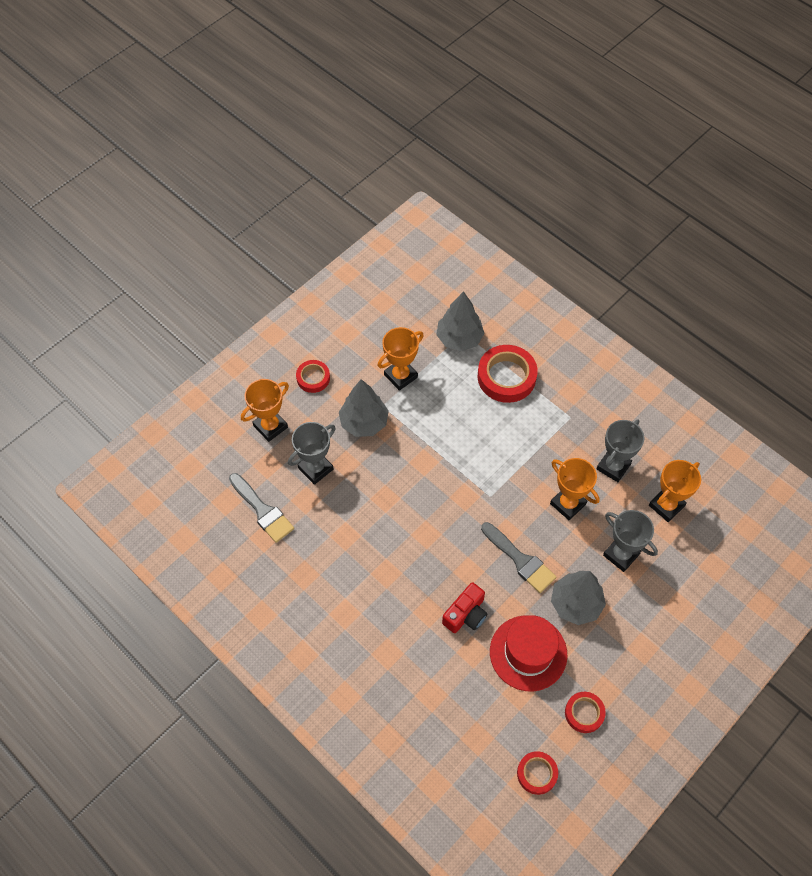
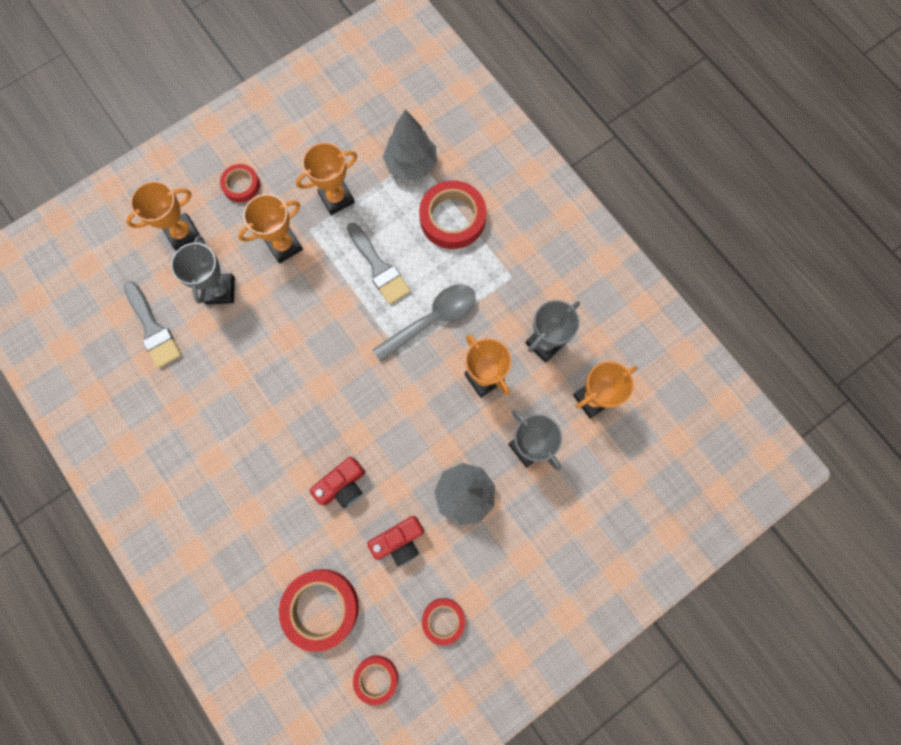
camera: 10 degrees right, 15 degrees up
(315, 468) = (220, 290): grey trophy -> grey trophy turned 60 degrees counterclockwise
(364, 422) = (284, 246): grey tree -> orange trophy
(472, 722) = (321, 608): none -> red tape
(510, 463) = (432, 319): none -> grey spoon
(520, 560) = (416, 434): grey brush -> grey brush (379, 267)
(528, 653) = (399, 541): red hat -> red camera

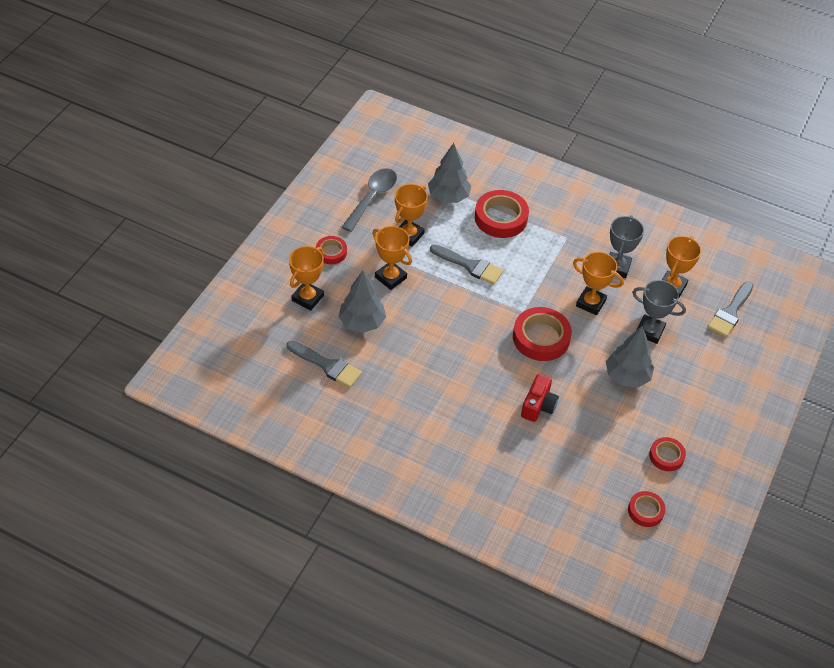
camera: 30 degrees left, 25 degrees down
(220, 290) = (362, 322): grey trophy -> grey tree
(284, 246) = (390, 278): orange trophy -> orange trophy turned 75 degrees counterclockwise
(321, 608) = (576, 486): red tape -> red tape (541, 338)
(399, 541) = (602, 422): red camera -> none
(432, 319) = (530, 282): grey spoon -> grey spoon (372, 198)
(641, 465) = (730, 312): none -> grey brush

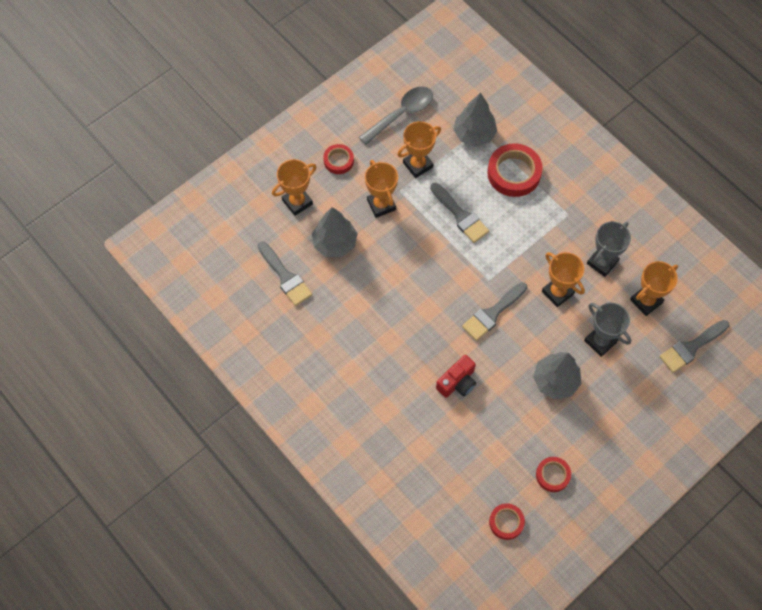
camera: 25 degrees right, 15 degrees up
(541, 338) = (492, 313): red tape -> grey brush

